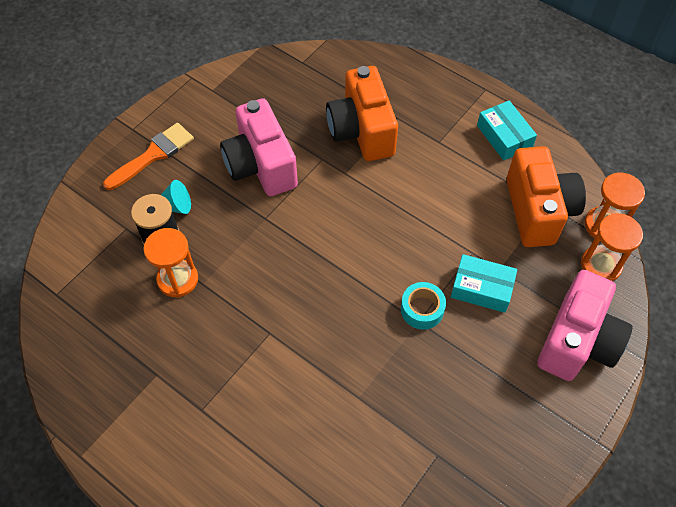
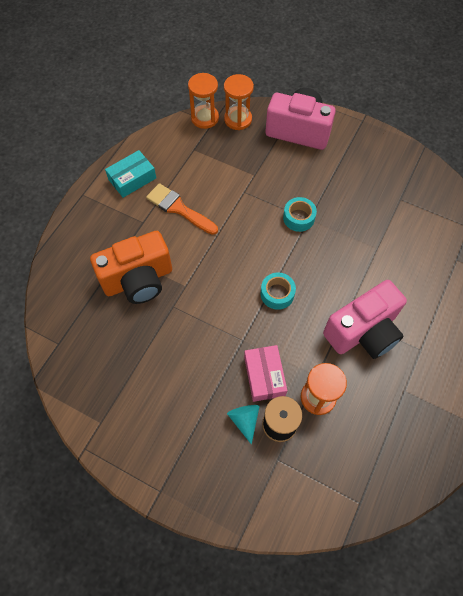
camera: 100 degrees left, 5 degrees up
(153, 155) = (190, 459): orange brush -> orange brush (178, 208)
(217, 232) = (264, 376): none -> pink box
(261, 166) = (188, 355): pink camera -> pink camera (363, 332)
(315, 263) = (277, 294): none -> turquoise tape
(481, 288) = (272, 184): turquoise box -> none
(538, 211) = (199, 155): orange camera -> none

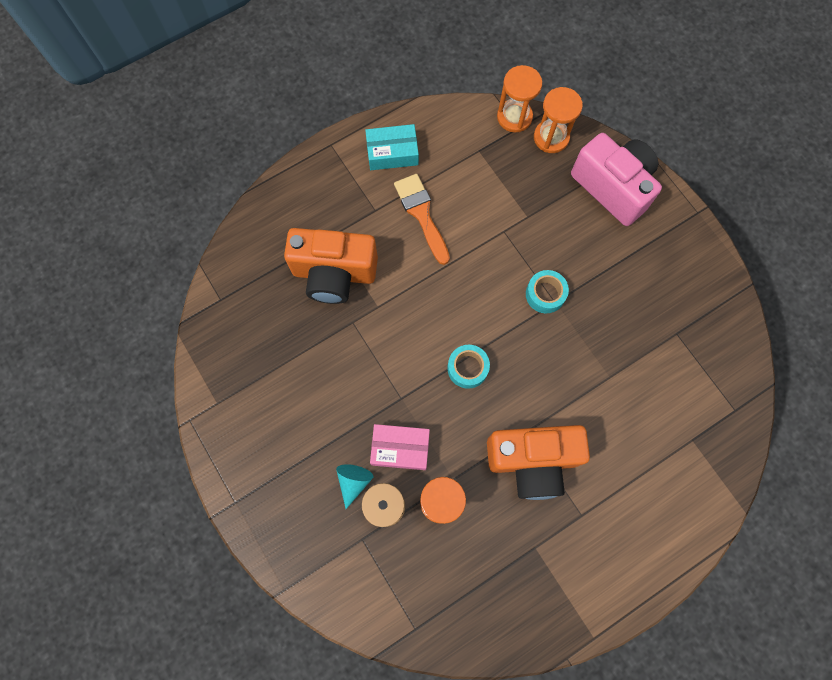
camera: 30 degrees right, 10 degrees up
(264, 376) = (400, 448): pink box -> pink box turned 75 degrees clockwise
(363, 332) = (532, 461): pink camera -> orange camera

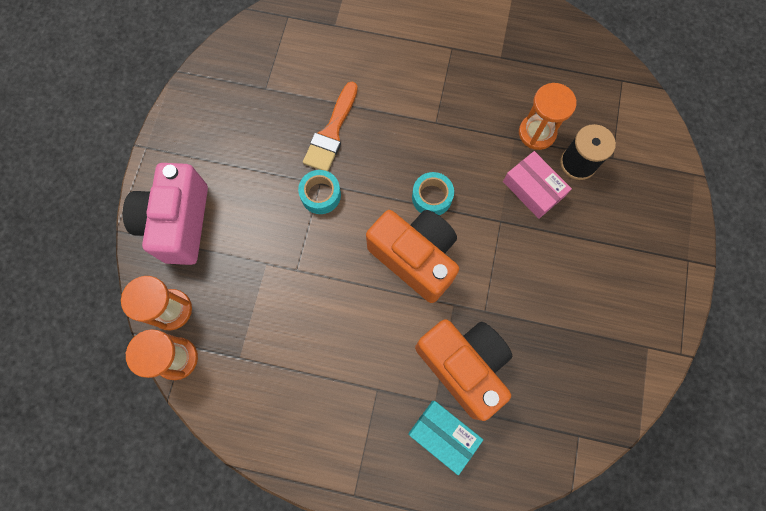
camera: 135 degrees left, 0 degrees up
(353, 481) = (587, 197): turquoise cone -> none
(392, 152) = (310, 430): turquoise box -> turquoise box (443, 435)
(421, 214) = (343, 348): orange brush -> orange brush (331, 132)
(532, 461) = (450, 102): orange camera -> orange camera (415, 258)

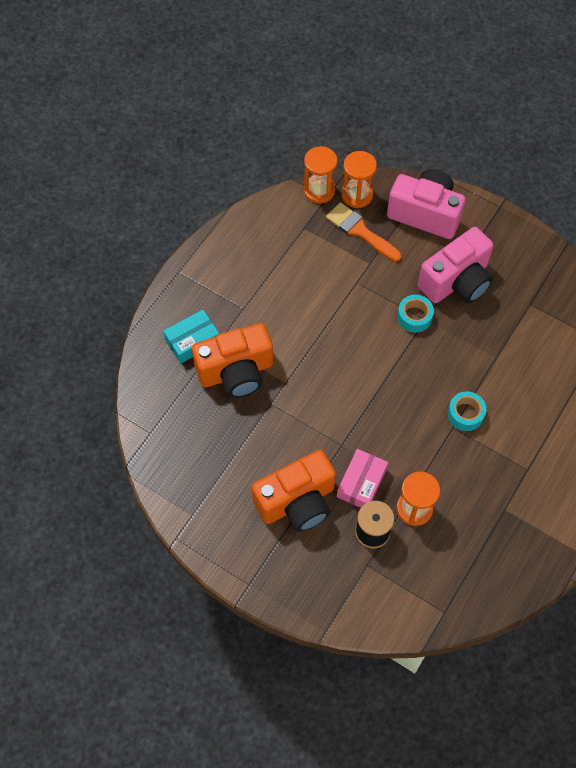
camera: 110 degrees right, 10 degrees down
(261, 165) = (456, 281): none -> pink camera
(331, 132) = (470, 342): orange brush -> orange brush (360, 231)
(415, 258) = (334, 368): orange camera -> orange camera (297, 502)
(432, 197) = (383, 399): turquoise tape -> turquoise tape (465, 414)
(533, 189) = (361, 483): pink box -> pink box turned 45 degrees counterclockwise

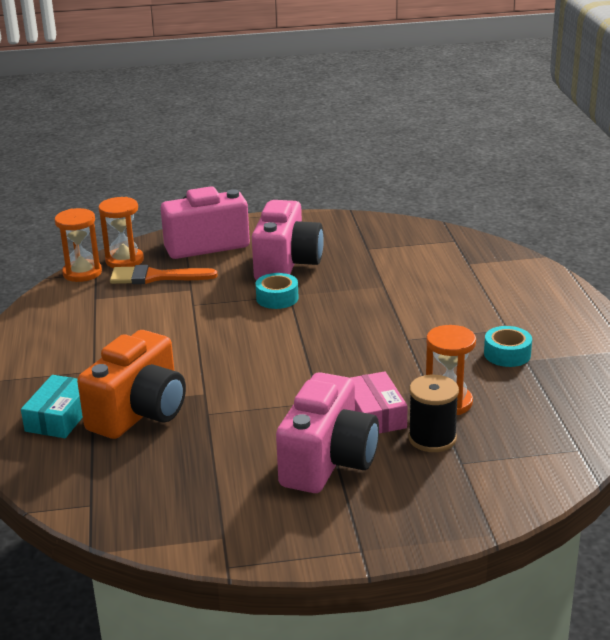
camera: 40 degrees left, 35 degrees down
(297, 502) = (328, 462): orange camera -> pink camera
(465, 414) = (406, 327): turquoise tape -> turquoise tape (507, 354)

